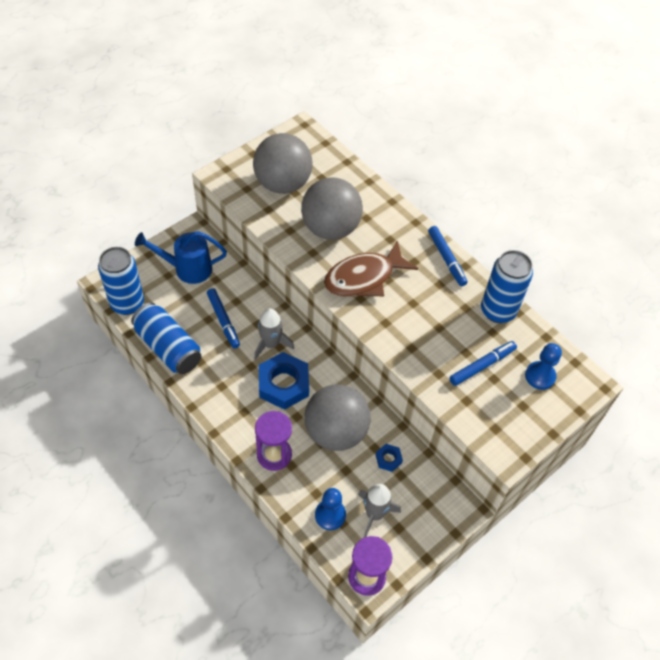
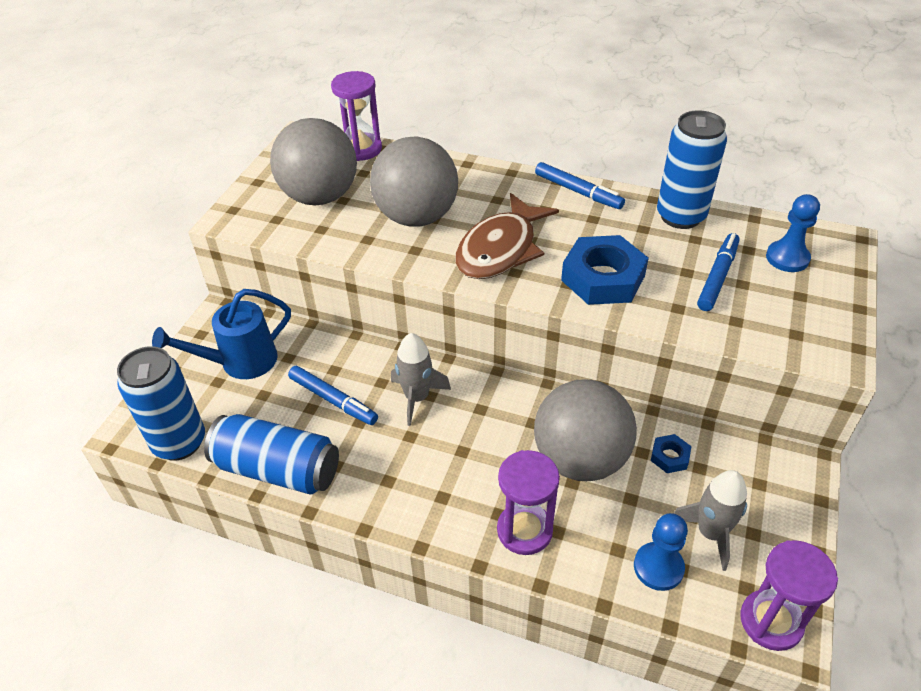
camera: 25 degrees left, 10 degrees down
(283, 384) = (469, 436): blue nut -> blue nut (603, 278)
(333, 157) = (361, 149): none -> purple hourglass

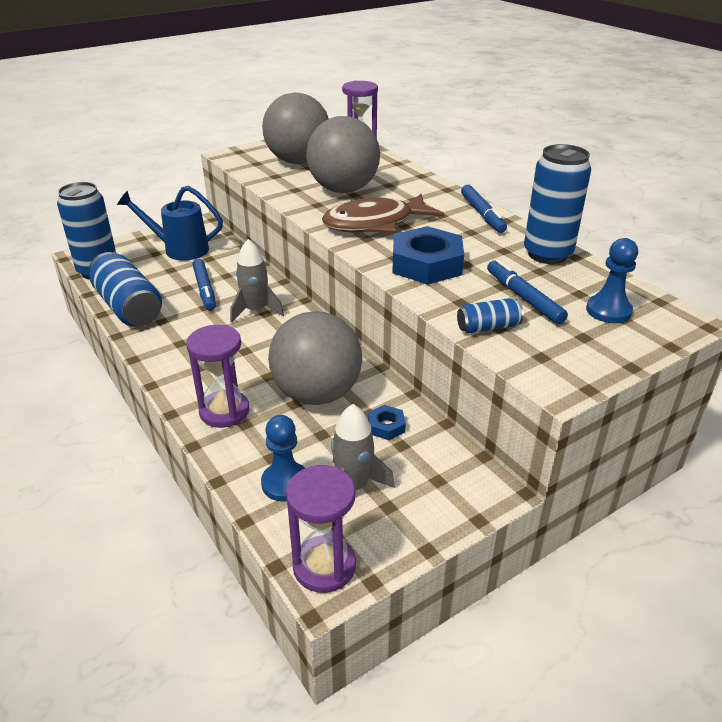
camera: 35 degrees right, 10 degrees down
(717, 277) = (523, 298): blue marker -> blue marker turned 90 degrees counterclockwise
(728, 325) = (488, 327): none -> blue can

